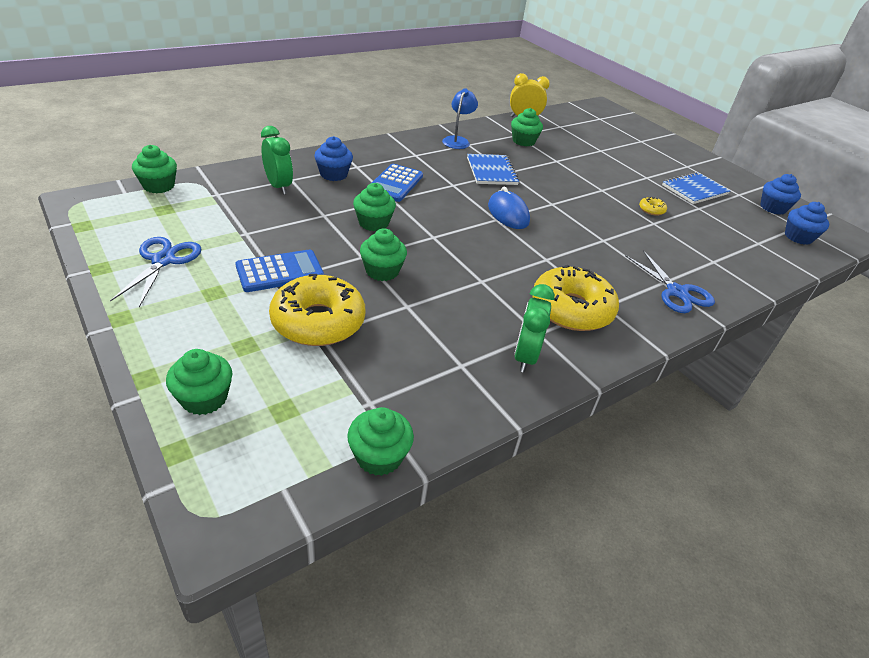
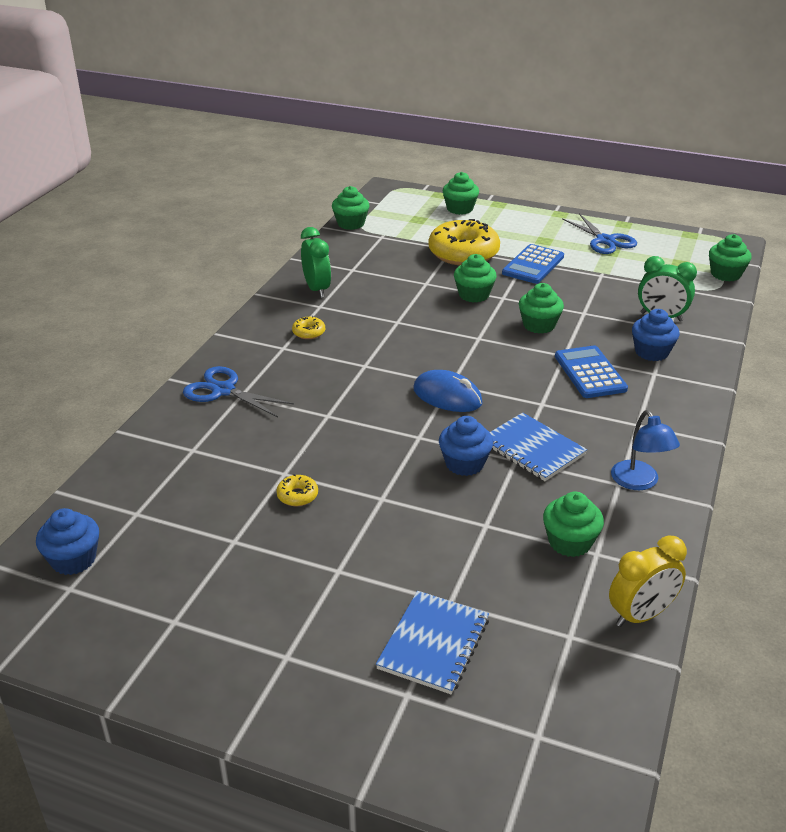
camera: 150 degrees right, 5 degrees down
(571, 309) = (309, 332): yellow donut -> yellow donut, size x0.41
(694, 190) = (252, 584): blue notebook -> blue notebook (433, 644)
(773, 208) = (112, 615): blue cupcake -> blue cupcake (464, 463)

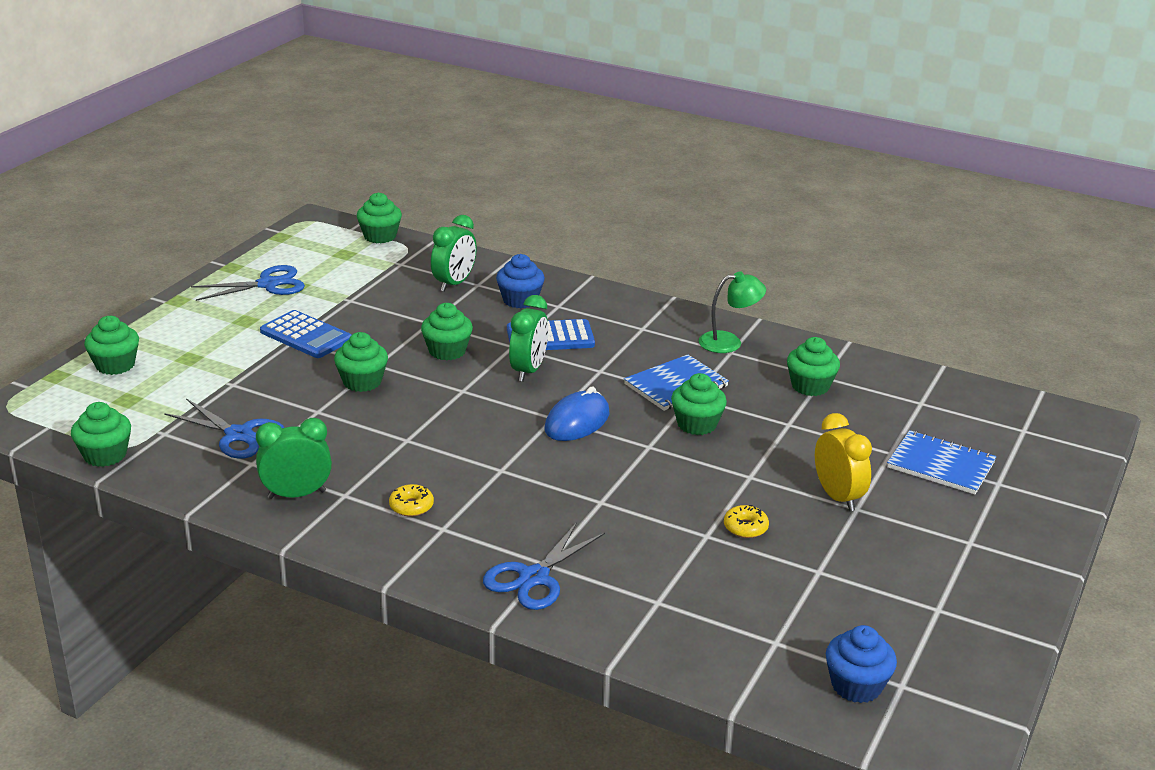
camera: 85 degrees left, 5 degrees down
(385, 260) = (239, 435): none -> blue scissors
(463, 253) = (250, 377): yellow donut -> none
(464, 463) = (697, 424): blue cupcake -> green cupcake
(524, 366) = (528, 371): none -> green clock
(639, 482) = (729, 342): blue lamp -> green lamp
(641, 615) = (894, 369): yellow clock -> yellow clock (838, 497)

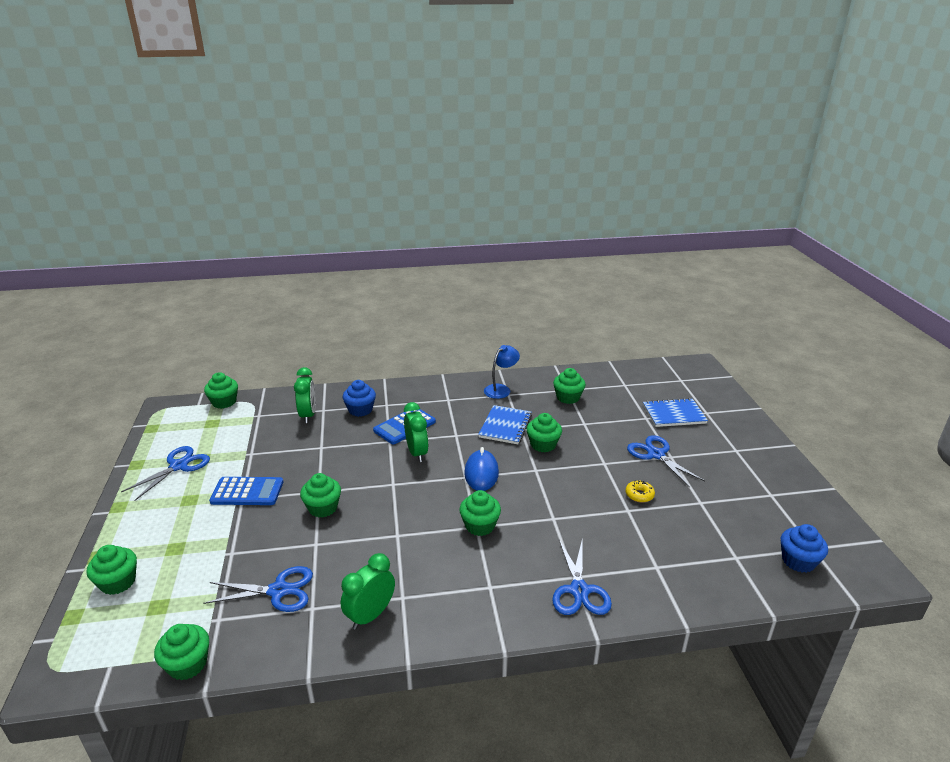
camera: 35 degrees left, 0 degrees up
(411, 506) = (454, 582): yellow donut -> none
(447, 351) = (354, 461): green cupcake -> green cupcake (480, 525)
(729, 342) = (501, 389): green lamp -> blue lamp
(838, 497) = (656, 454): yellow clock -> blue scissors

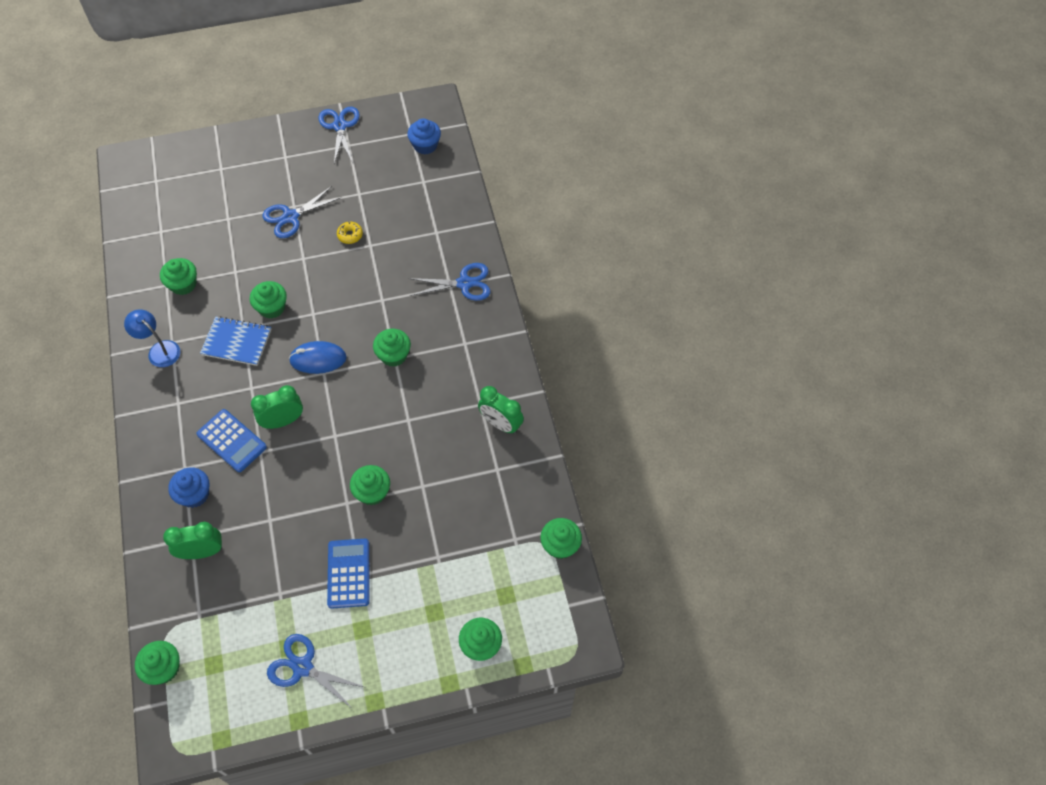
camera: 95 degrees left, 30 degrees up
(279, 591) = (481, 500): blue scissors -> blue scissors (340, 126)
(674, 414) = (223, 195): blue notebook -> none

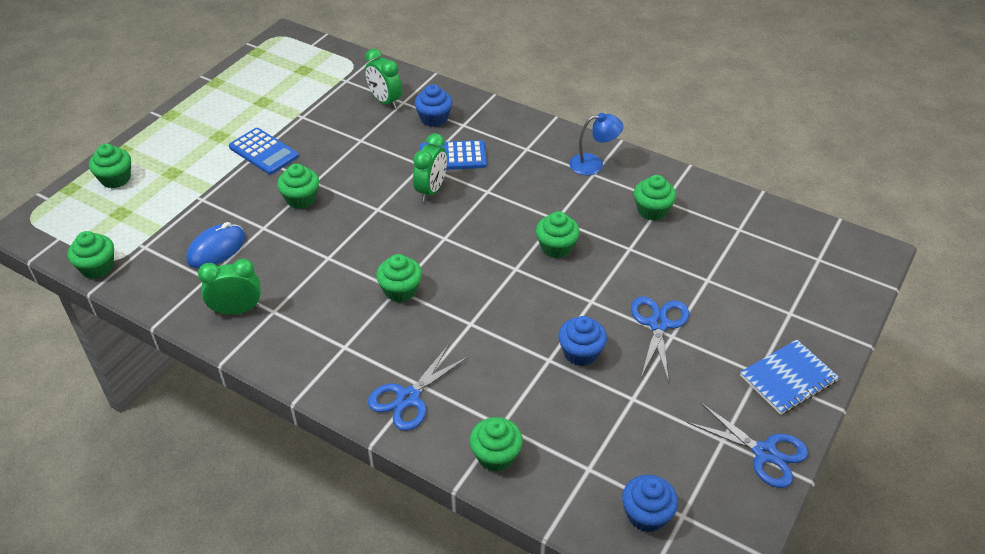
camera: 135 degrees right, 15 degrees down
(164, 668) = (333, 52): green cupcake -> green cupcake (496, 456)
(202, 552) = (385, 101): green clock -> green clock turned 105 degrees clockwise
(237, 342) = (545, 207): blue notebook -> blue notebook (788, 378)
(302, 667) = (241, 100): blue scissors -> none
(318, 359) = (462, 243): blue mouse -> blue mouse (216, 249)
(350, 235) = (580, 353): yellow donut -> blue cupcake

